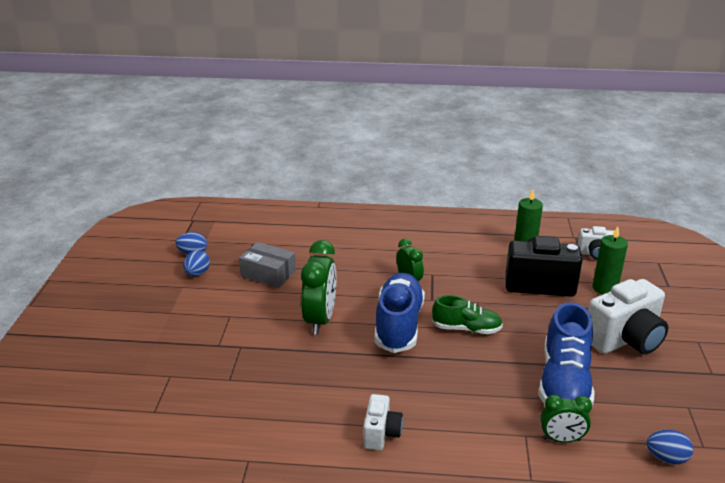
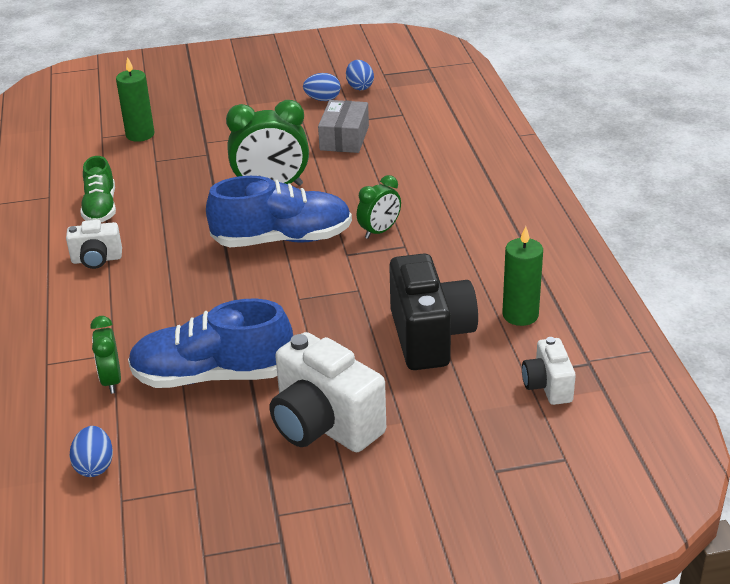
camera: 75 degrees right, 5 degrees up
(466, 329) = (295, 288): green shoe -> green shoe (100, 208)
(604, 288) = (449, 401): green candle -> green candle (140, 135)

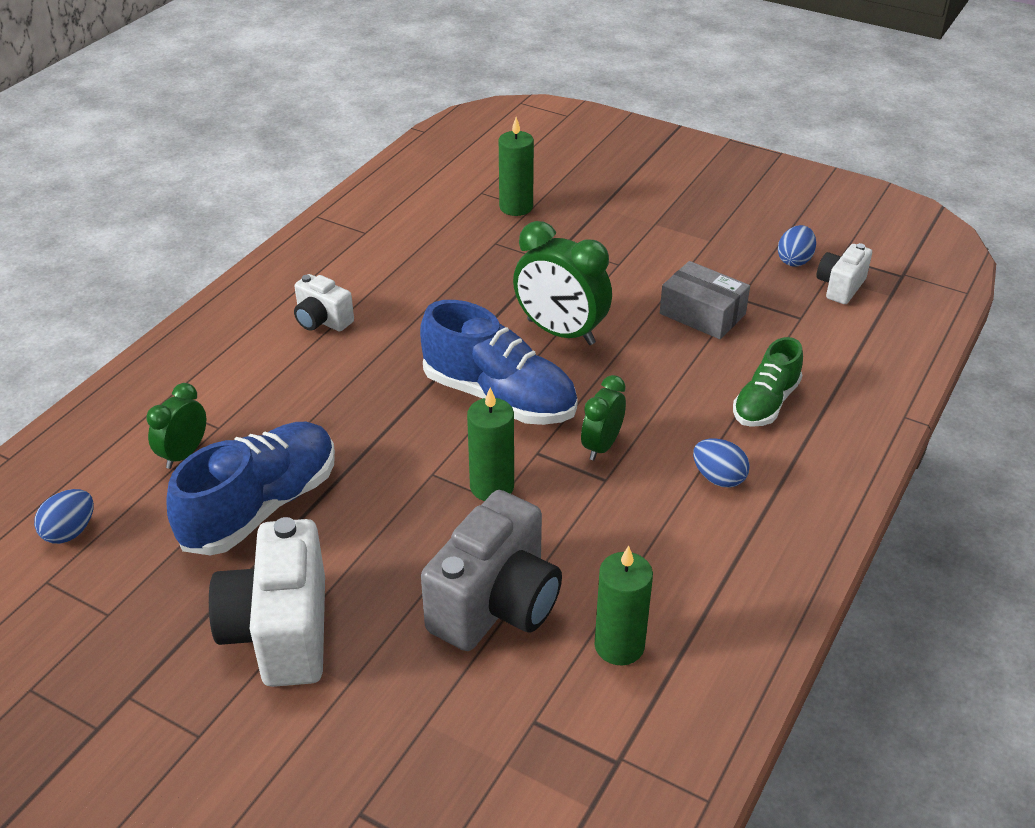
camera: 40 degrees right, 5 degrees up
(100, 208) = (390, 268): green shoe -> green shoe (765, 403)
(212, 375) = (261, 506): blue shoe -> blue shoe turned 90 degrees clockwise
(322, 99) = (736, 256): blue egg -> blue egg (718, 478)
(344, 138) = (702, 314): grey box -> grey box turned 75 degrees clockwise
(345, 285) = (492, 487): none -> green candle
(379, 231) = (601, 446): green clock -> green clock turned 120 degrees clockwise
(430, 337) = (496, 605): black camera -> grey camera
(547, 386) = (536, 756): white camera -> white camera (840, 287)

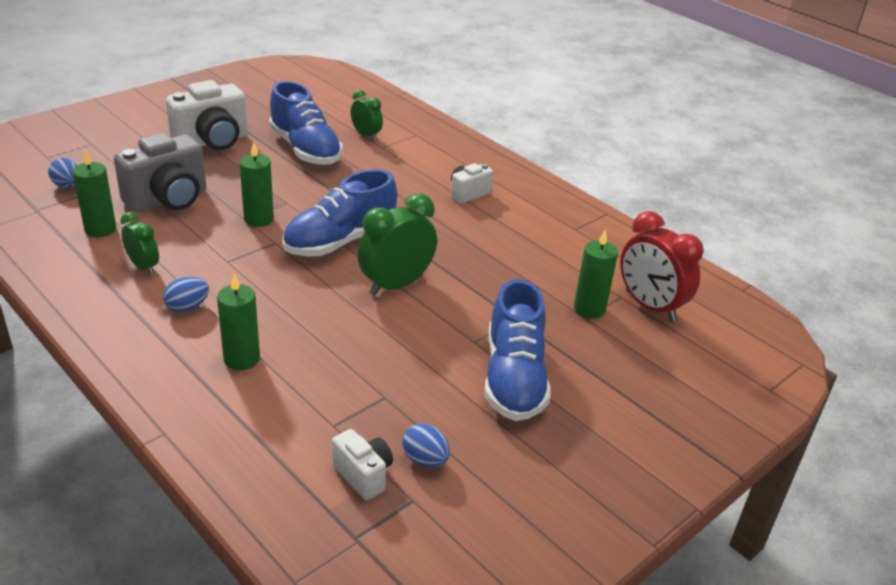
camera: 105 degrees right, 5 degrees down
(70, 532) = (330, 103): blue egg -> blue egg (67, 186)
(280, 632) = (212, 142): white camera -> white camera turned 135 degrees clockwise
(487, 176) = (650, 306): none -> red clock
(496, 605) = (168, 200): grey camera -> grey camera turned 90 degrees counterclockwise
(601, 446) = (260, 268): green clock -> green clock (143, 266)
(654, 233) = (514, 378): none -> blue shoe
(702, 314) = (375, 365): grey box -> none
(765, 403) = (241, 359): green shoe -> green candle

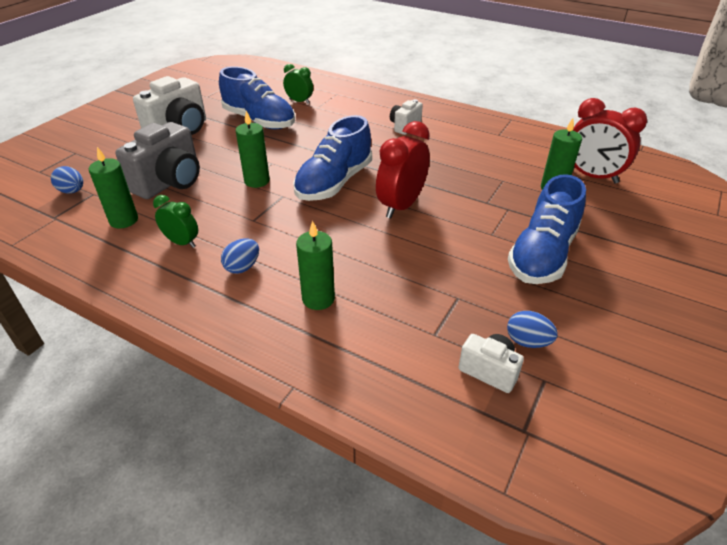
camera: 15 degrees left, 5 degrees up
(396, 285) = (401, 206): green clock -> red clock
(514, 378) = (542, 255): blue shoe -> blue shoe turned 45 degrees clockwise

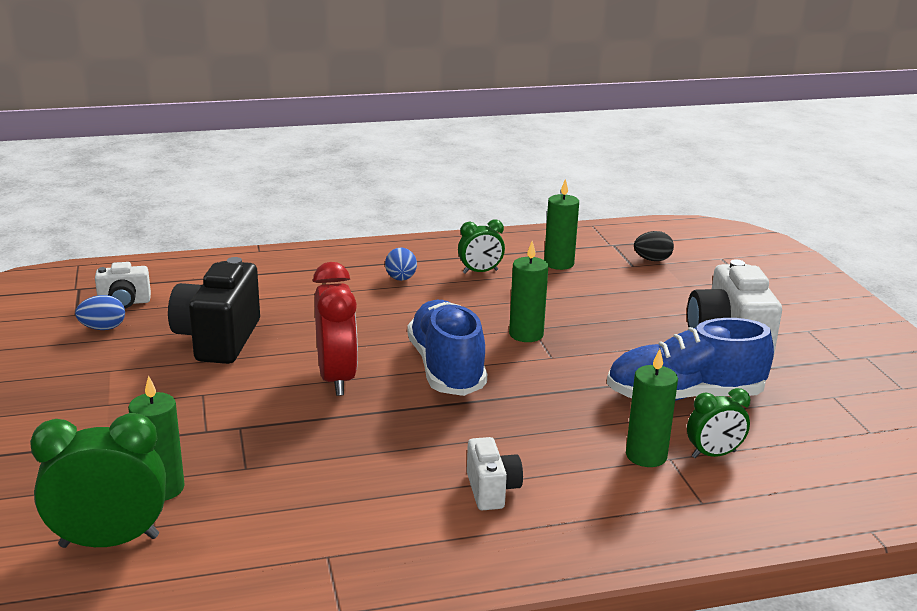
camera: 135 degrees right, 15 degrees down
(72, 191) = (652, 260): blue egg -> black egg
(170, 183) = (597, 298): grey camera -> none
(318, 299) = (308, 287): green candle -> green candle (646, 456)
(444, 276) = (218, 340): none -> black camera
(542, 255) = (128, 397): blue shoe -> none
(592, 176) = (109, 541): red clock -> green clock

